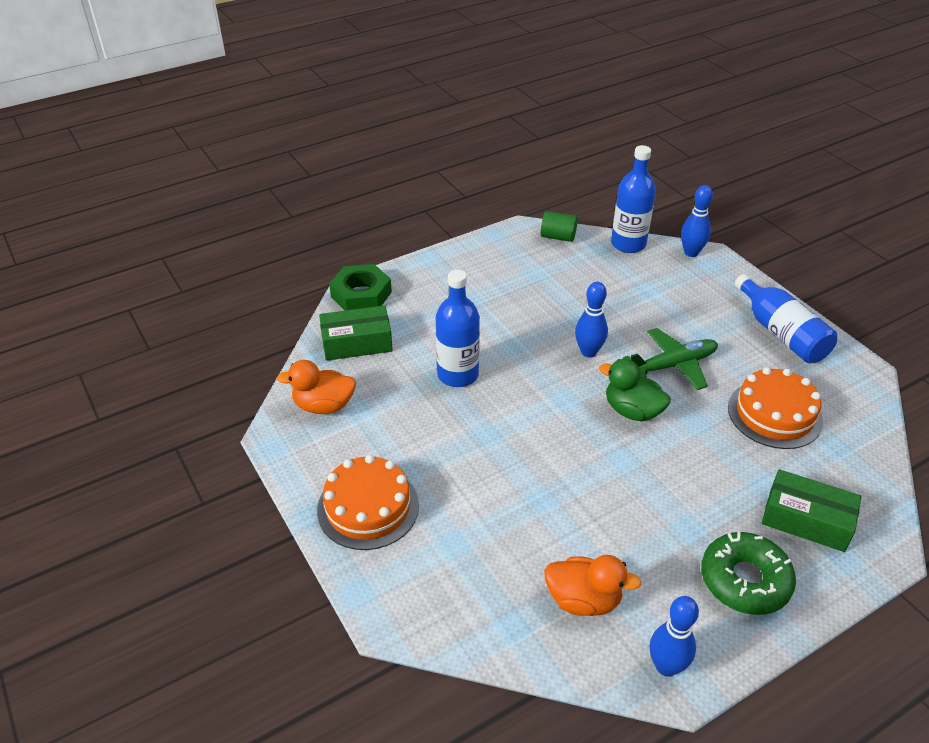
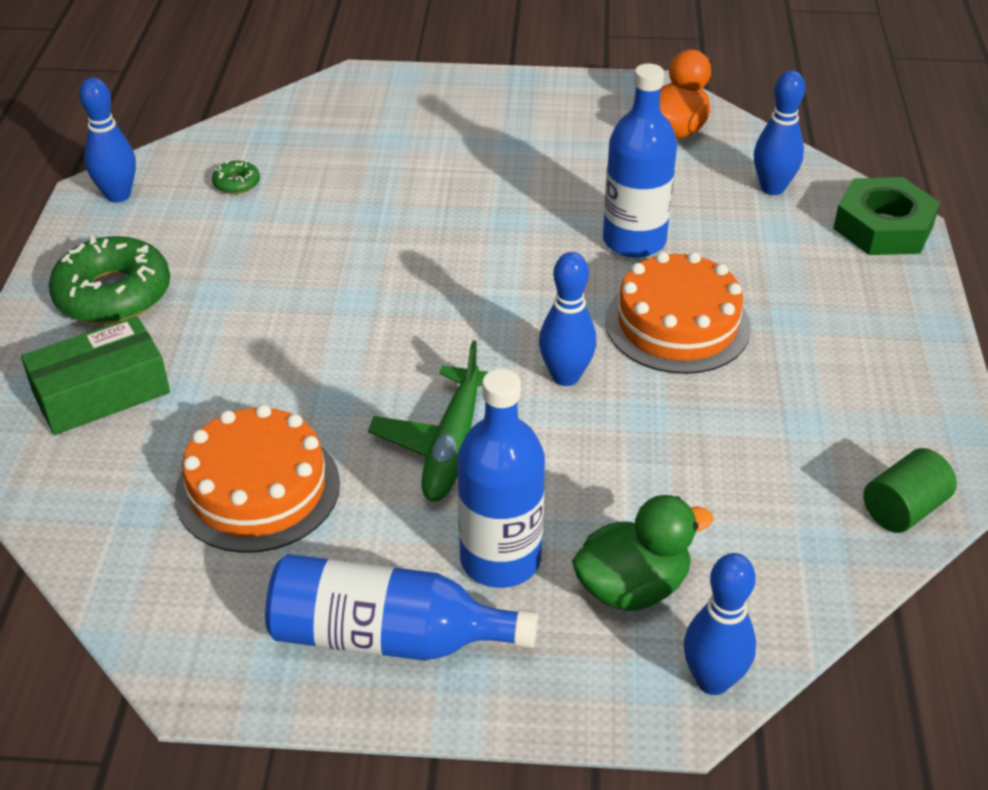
camera: 125 degrees right, 0 degrees up
(357, 343) = (772, 188): green box -> blue bowling pin
(368, 507) = (494, 109): orange cake -> orange cake (677, 324)
(583, 600) = (236, 183): orange duck -> green donut
(628, 244) = (811, 598): blue bottle -> blue bottle (500, 559)
(632, 411) = (417, 353): green duck -> green duck (632, 587)

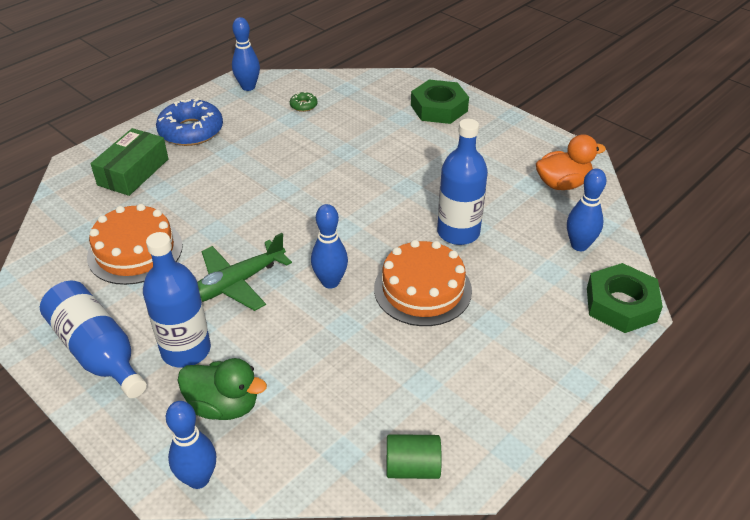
camera: 40 degrees right, 0 degrees up
(101, 392) = (133, 172): green box -> green box turned 75 degrees counterclockwise
(113, 294) = (191, 131): green donut -> blue donut
(423, 107) = (439, 108): none -> green nut

